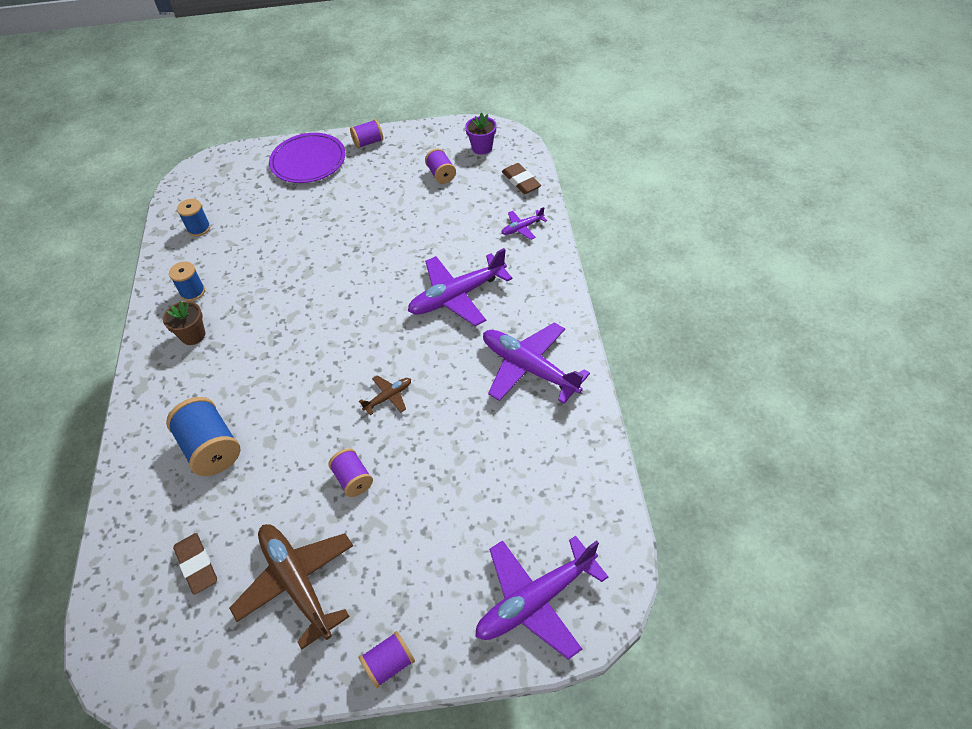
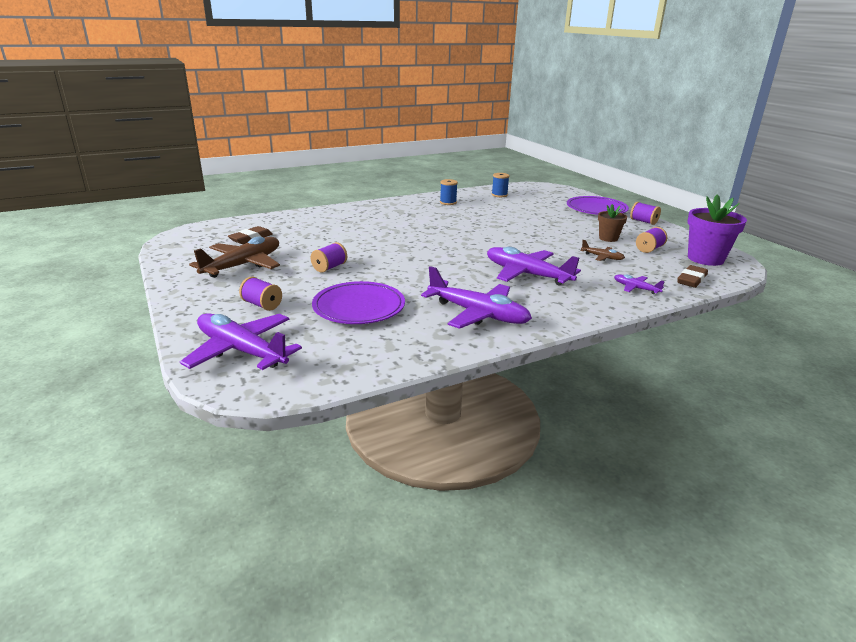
camera: 65 degrees right, 25 degrees down
(193, 335) = (415, 208): brown flower pot -> brown flower pot (608, 238)
(211, 448) = (334, 227): blue spool -> none
(388, 397) = (407, 267): brown plane -> brown plane (602, 257)
(389, 664) = (183, 303): purple spool -> purple spool (262, 305)
(475, 469) = (359, 307): none -> purple plate
(482, 148) = (705, 259): purple flower pot -> purple flower pot, size x1.72
(529, 368) = (478, 314): purple plane -> purple plane turned 105 degrees clockwise

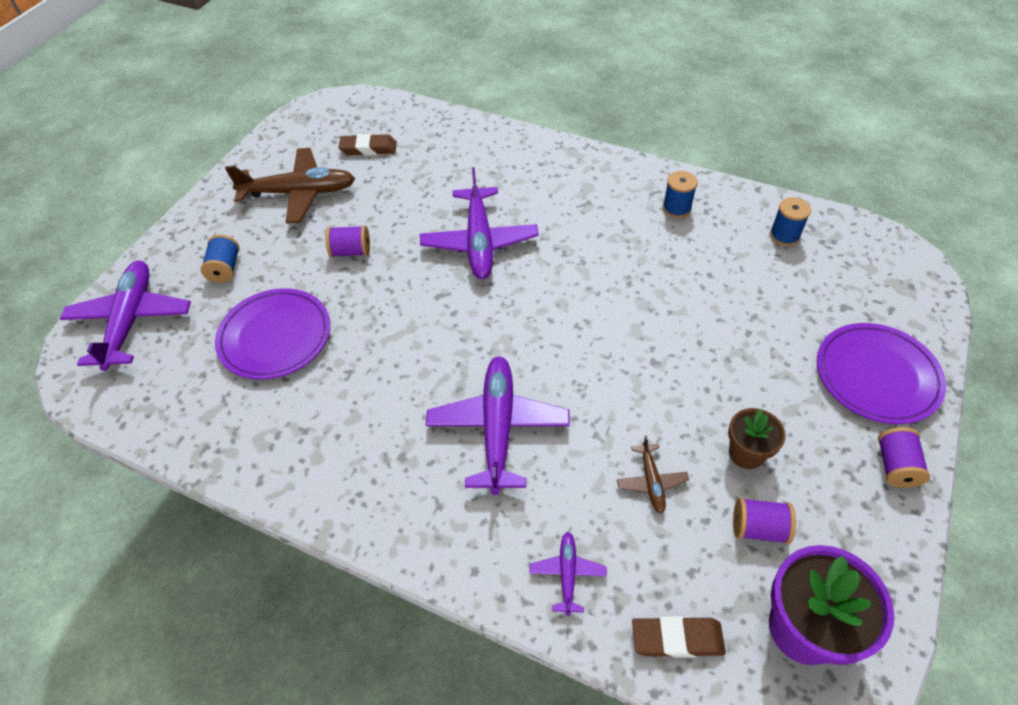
camera: 55 degrees right, 25 degrees up
(262, 305) = (225, 269): purple spool -> blue spool
(478, 314) = (338, 443): purple plane -> purple plane (479, 242)

